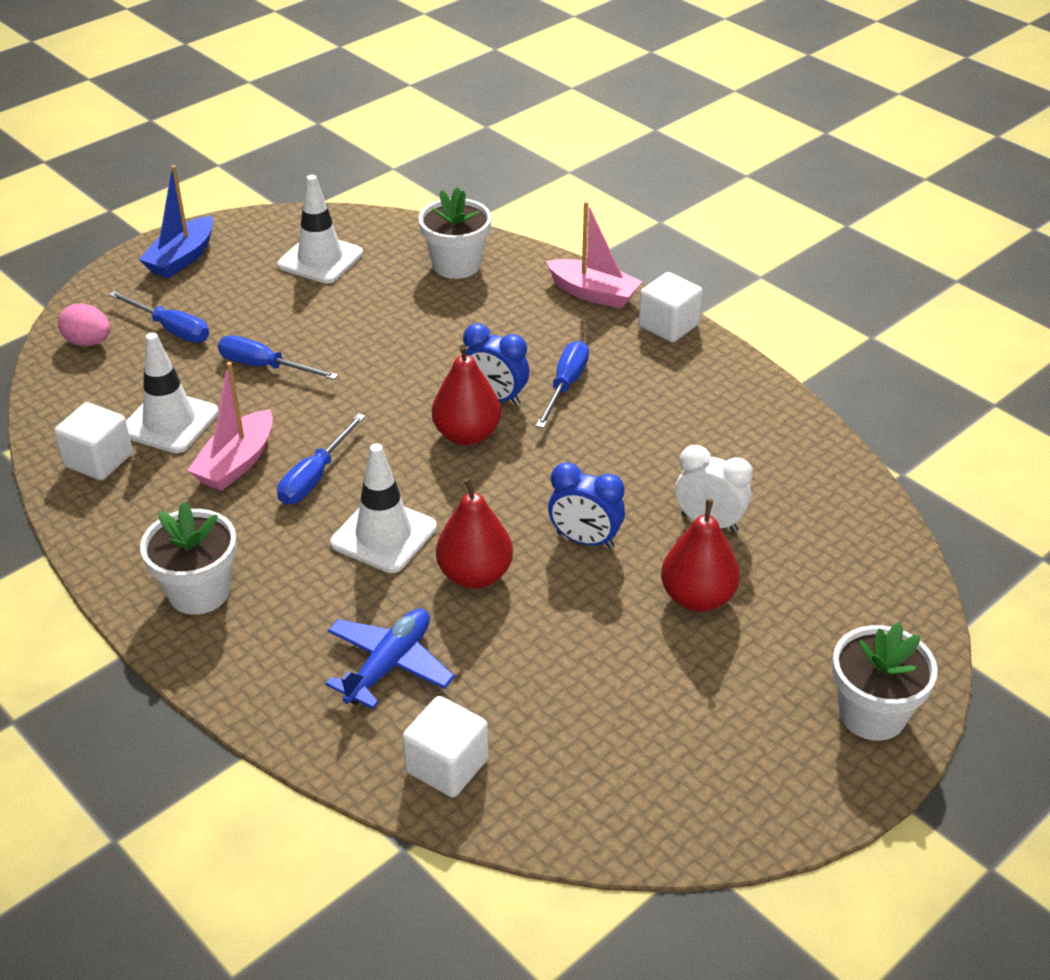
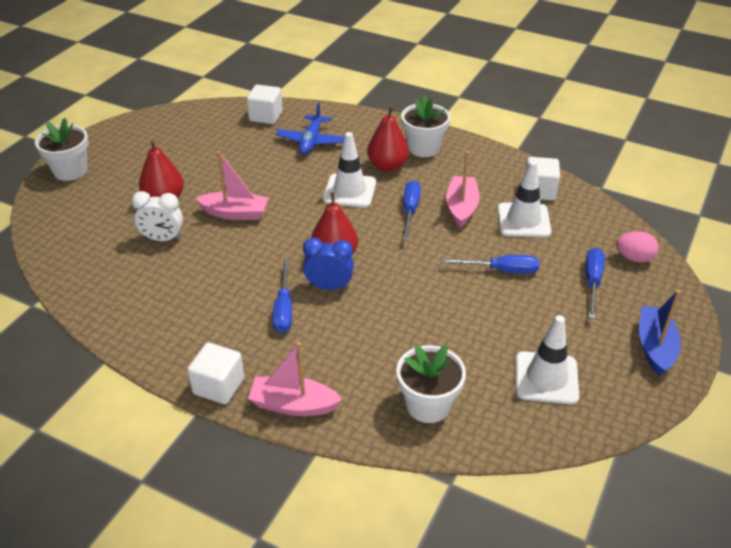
camera: 160 degrees right, 0 degrees up
(171, 329) = (592, 282): blue screwdriver -> blue screwdriver turned 90 degrees clockwise
(475, 575) = (289, 184): red pear -> red pear (387, 166)
(585, 540) = (235, 213): blue clock -> pink boat

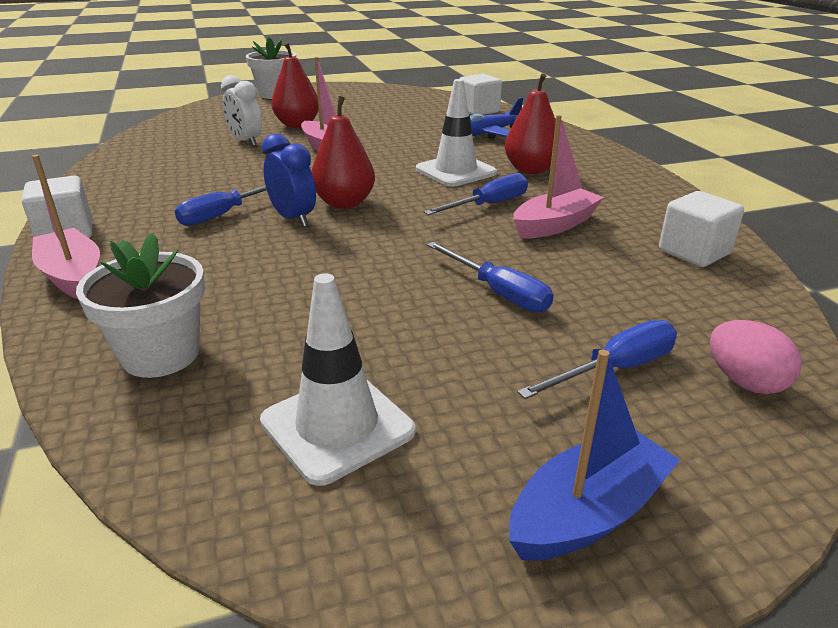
camera: 45 degrees right, 10 degrees down
(423, 148) = (599, 172): white flower pot -> none
(523, 220) = (619, 266): white traffic cone -> none

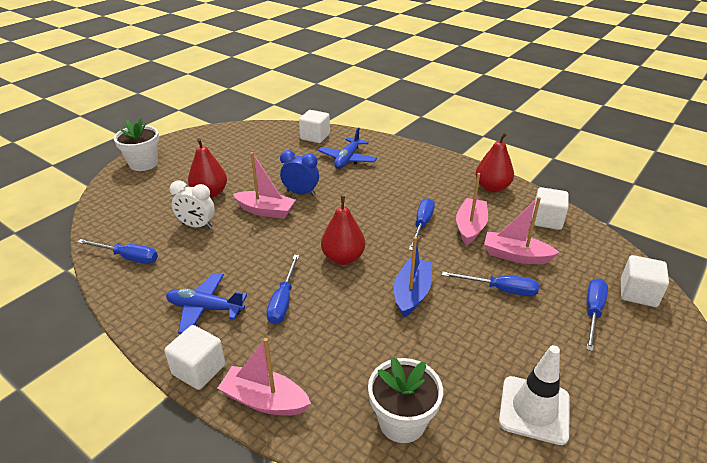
camera: 35 degrees left, 5 degrees up
(149, 196) = (205, 308): none -> blue plane
(153, 146) = (128, 257): none -> blue screwdriver
(293, 219) = (331, 285): blue clock -> blue clock (301, 193)
(455, 171) = (370, 202): white traffic cone -> none
(530, 170) = (409, 185): red pear -> red pear (492, 188)
(579, 270) = (515, 256): none -> pink boat
(587, 513) = (658, 391): blue boat -> blue boat (412, 293)
(745, 382) = (638, 293): pink egg -> white cube

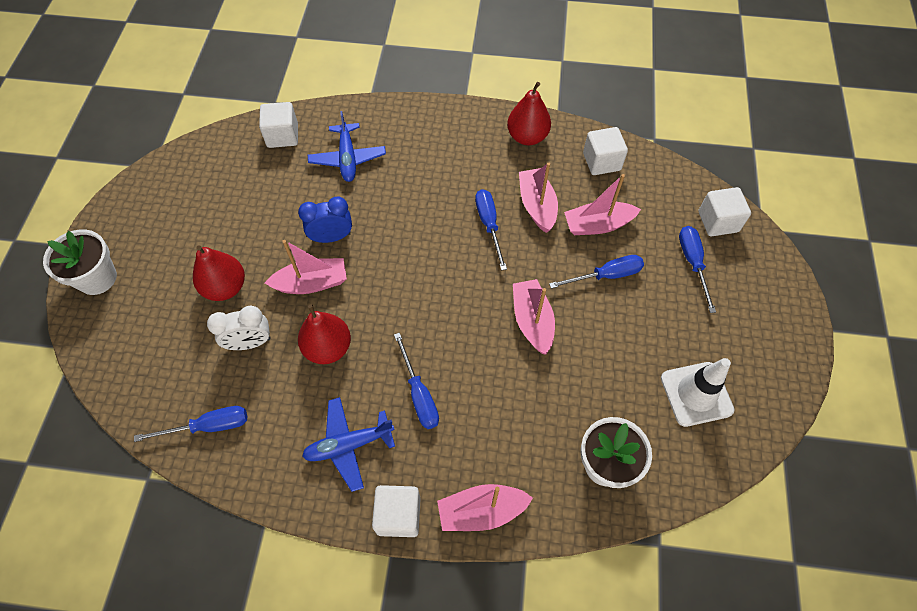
camera: 30 degrees left, 25 degrees up
(343, 258) = (440, 309): red pear -> red pear (328, 348)
(412, 293) = (532, 321): blue boat -> pink boat

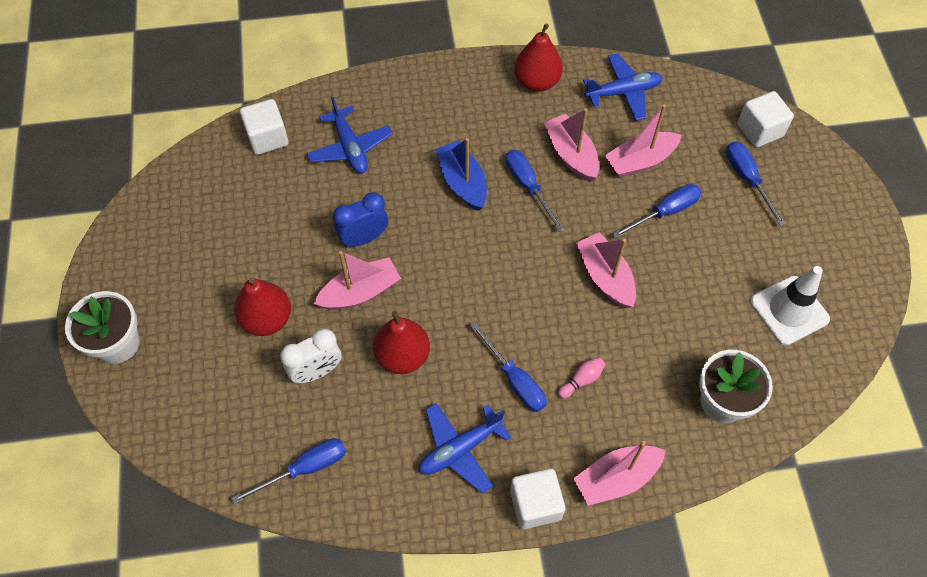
camera: 15 degrees left, 0 degrees up
(433, 208) = (462, 182): none -> blue boat
(480, 410) = (582, 380): none -> pink bowling pin
(601, 162) = (623, 92): white cube -> blue plane

